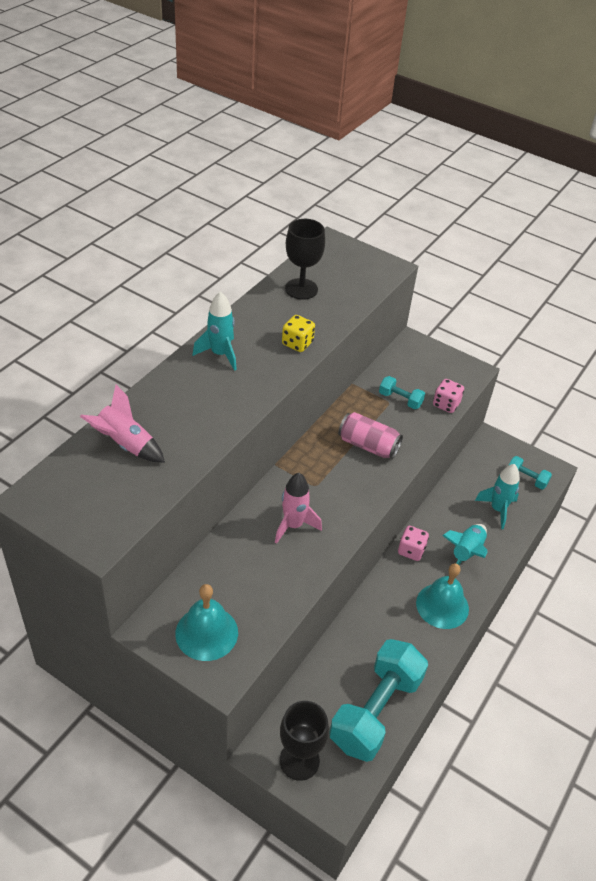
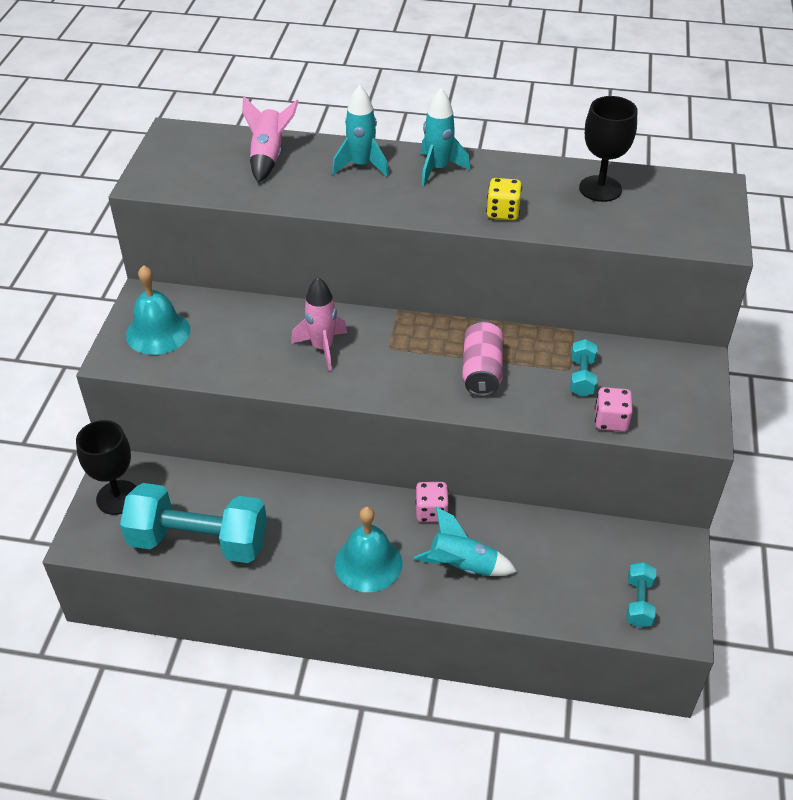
camera: 70 degrees right, 0 degrees up
(497, 509) = (558, 582): turquoise rocket -> turquoise rocket (361, 165)

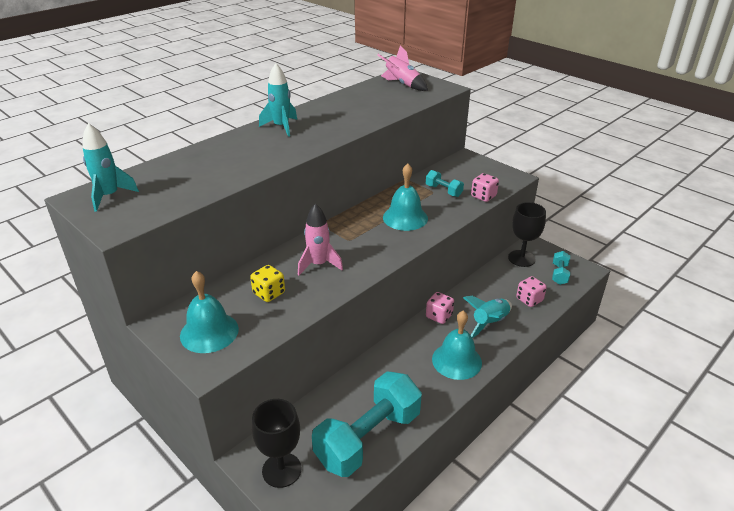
camera: 55 degrees left, 10 degrees down
(268, 157) = (174, 172): pink rocket -> pink rocket (402, 84)
(361, 165) = (239, 146): turquoise rocket -> turquoise rocket (109, 196)
(481, 371) = (405, 217): pink can -> turquoise bell
(502, 212) = (348, 124): yellow dice -> yellow dice (269, 293)
(547, 589) = (529, 300): none -> pink dice
(600, 189) = (366, 96): black goblet -> black goblet (521, 258)
(639, 602) = (559, 274): turquoise dumbbell -> turquoise dumbbell turned 60 degrees clockwise

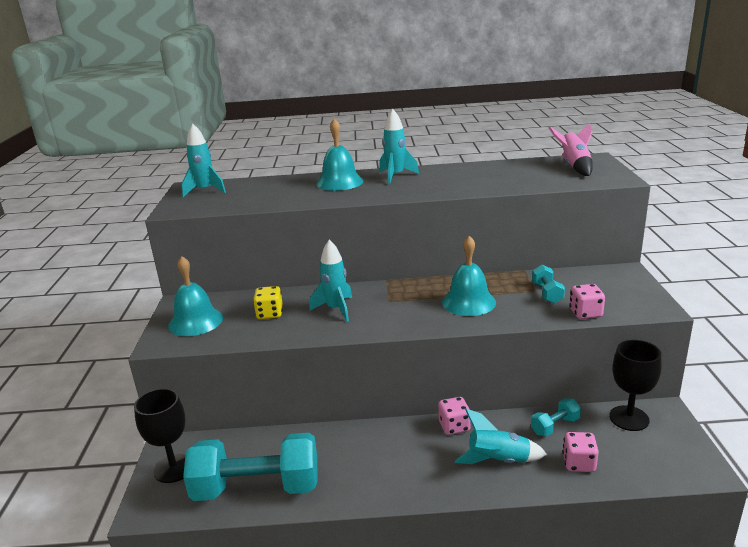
camera: 45 degrees right, 10 degrees down
(318, 264) = (336, 309): pink rocket -> turquoise rocket
(456, 360) = (416, 474): turquoise bell -> turquoise bell (339, 182)
(559, 274) = (659, 457): turquoise dumbbell -> turquoise dumbbell (555, 426)

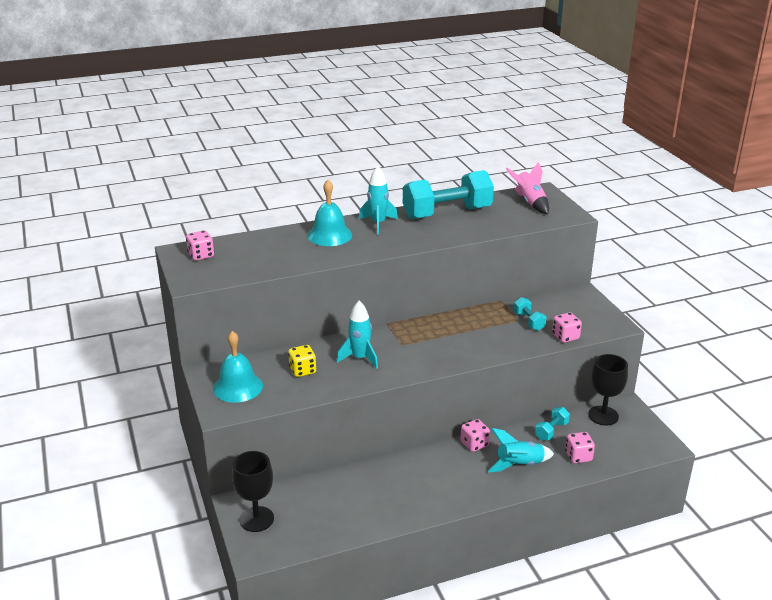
camera: 20 degrees left, 5 degrees up
(205, 190) = (201, 255): turquoise rocket -> pink dice
(257, 488) = (340, 520): turquoise dumbbell -> turquoise dumbbell (447, 213)
(468, 302) = (469, 337): turquoise bell -> none

